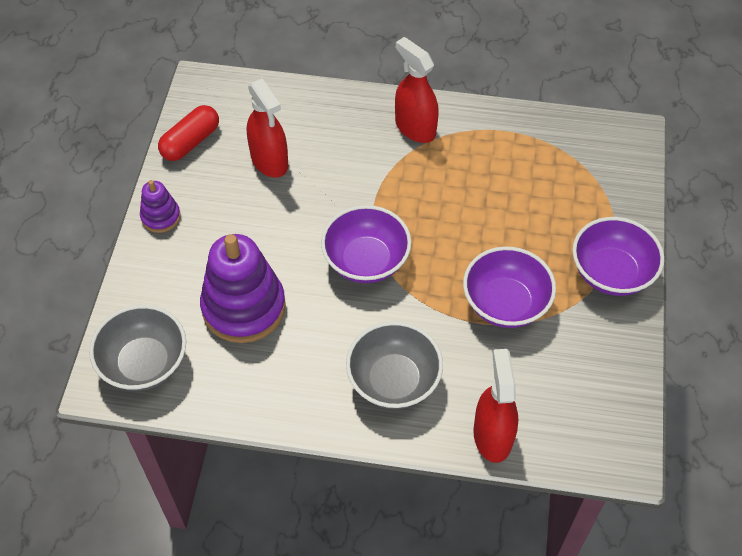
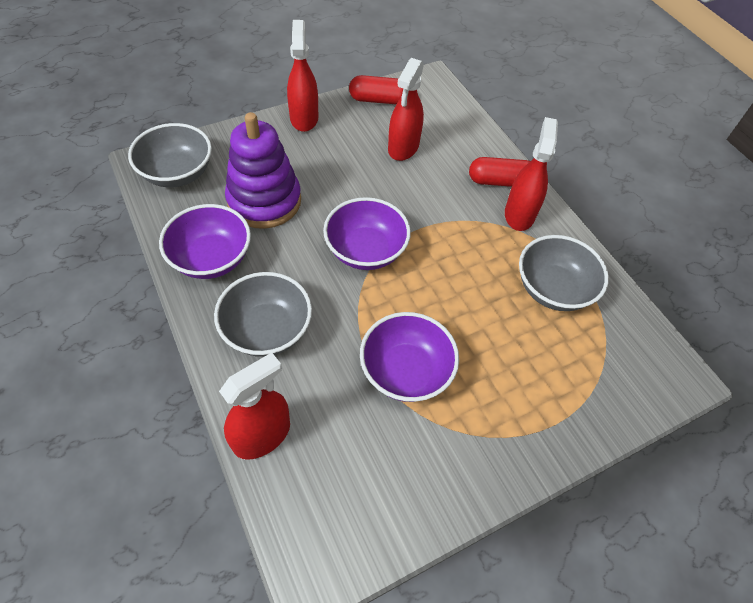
camera: 50 degrees right, 0 degrees up
(161, 217) = (304, 118): purple stacking toy -> red spray bottle
(370, 117) = (500, 181): none -> red capsule
(504, 157) = (553, 289): none -> grey bowl
(611, 273) = (512, 443): purple bowl -> purple bowl (211, 258)

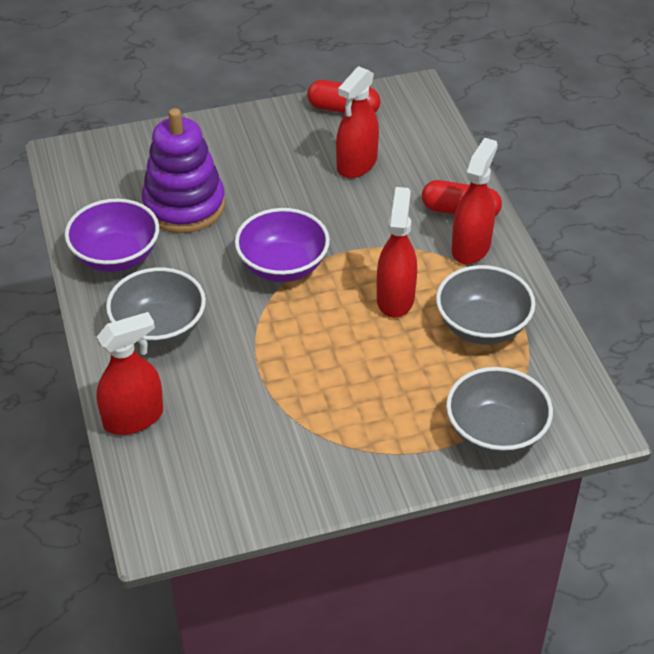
camera: 15 degrees right, 10 degrees down
(177, 173) = (96, 169): grey bowl -> grey bowl (495, 432)
(304, 118) = (249, 123): red spray bottle -> red spray bottle (395, 298)
(406, 371) = (293, 382): purple bowl -> none

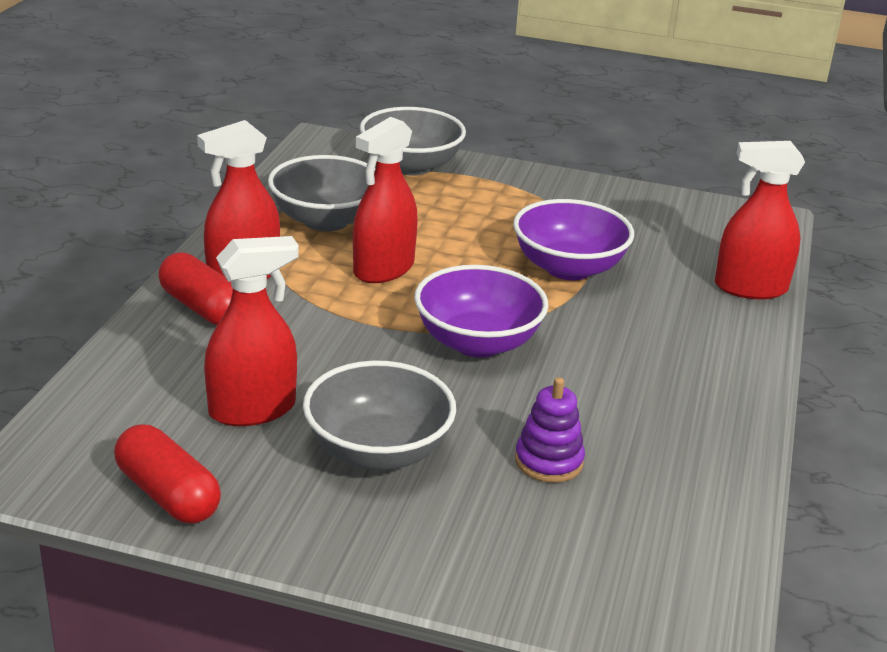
camera: 150 degrees left, 15 degrees down
(116, 256) = (690, 438): purple bowl -> purple bowl (568, 268)
(159, 328) = (677, 344): grey bowl -> grey bowl (378, 451)
(184, 206) = (548, 461): purple stacking toy -> purple stacking toy, size x0.50

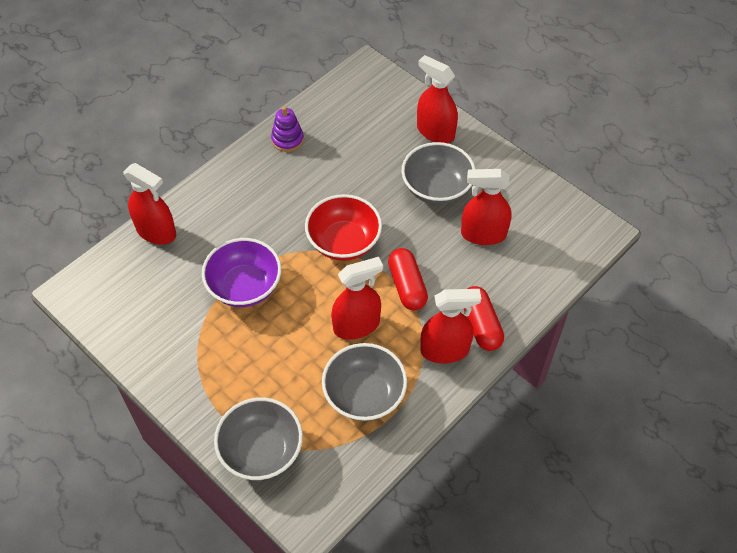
camera: 150 degrees left, 25 degrees up
(168, 494) = (539, 196): red capsule -> red capsule (407, 286)
(447, 547) = (435, 132): none -> red spray bottle
(477, 342) = (344, 242): purple bowl -> red bowl
(548, 461) = (364, 157): purple stacking toy -> purple stacking toy (287, 140)

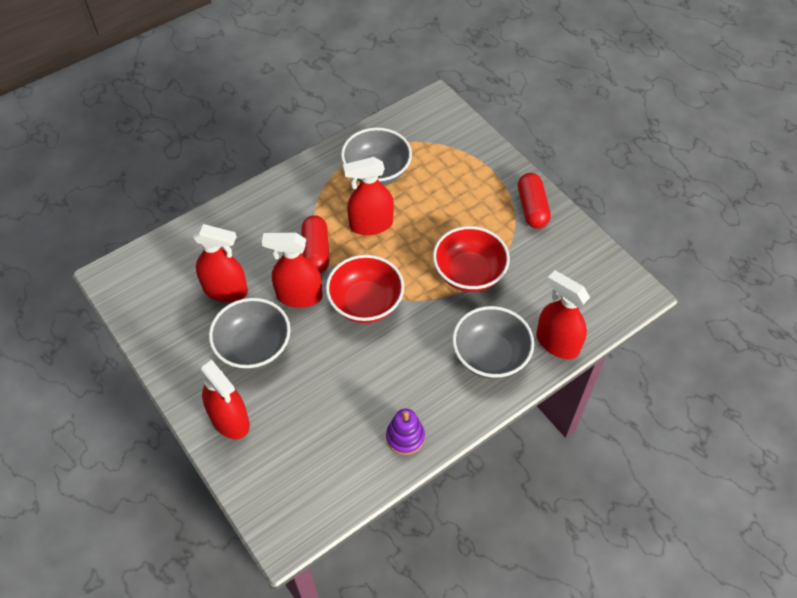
camera: 170 degrees left, 0 degrees up
(244, 286) = (469, 273): purple bowl -> red bowl
(261, 451) = (465, 146): grey bowl -> grey bowl (490, 356)
(445, 350) = (300, 195): red spray bottle -> red spray bottle (299, 296)
(480, 325) = (262, 210): red capsule -> red capsule (532, 208)

